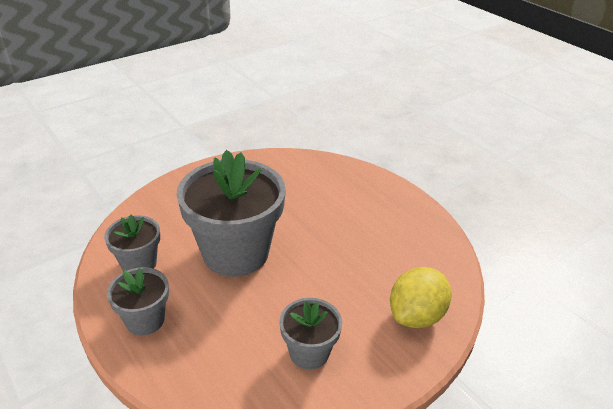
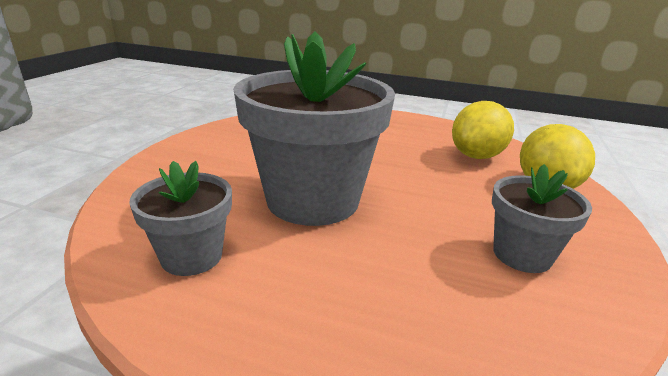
camera: 35 degrees left, 10 degrees down
(145, 320) = (284, 319): grey flower pot -> none
(405, 263) = (476, 156): none -> yellow lemon

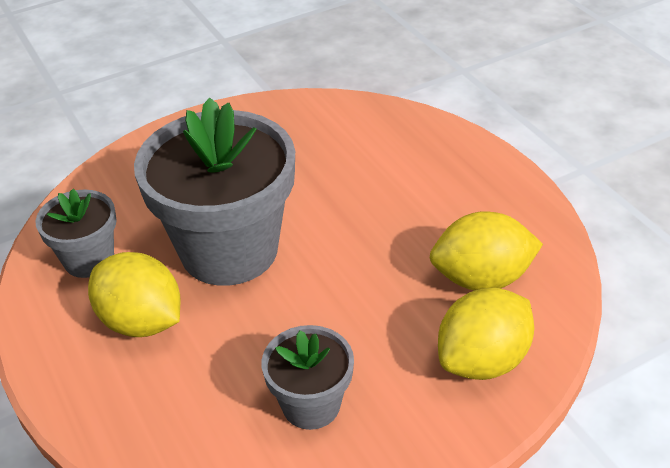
camera: 45 degrees right, 15 degrees up
(314, 274) = (141, 321): none -> yellow lemon

